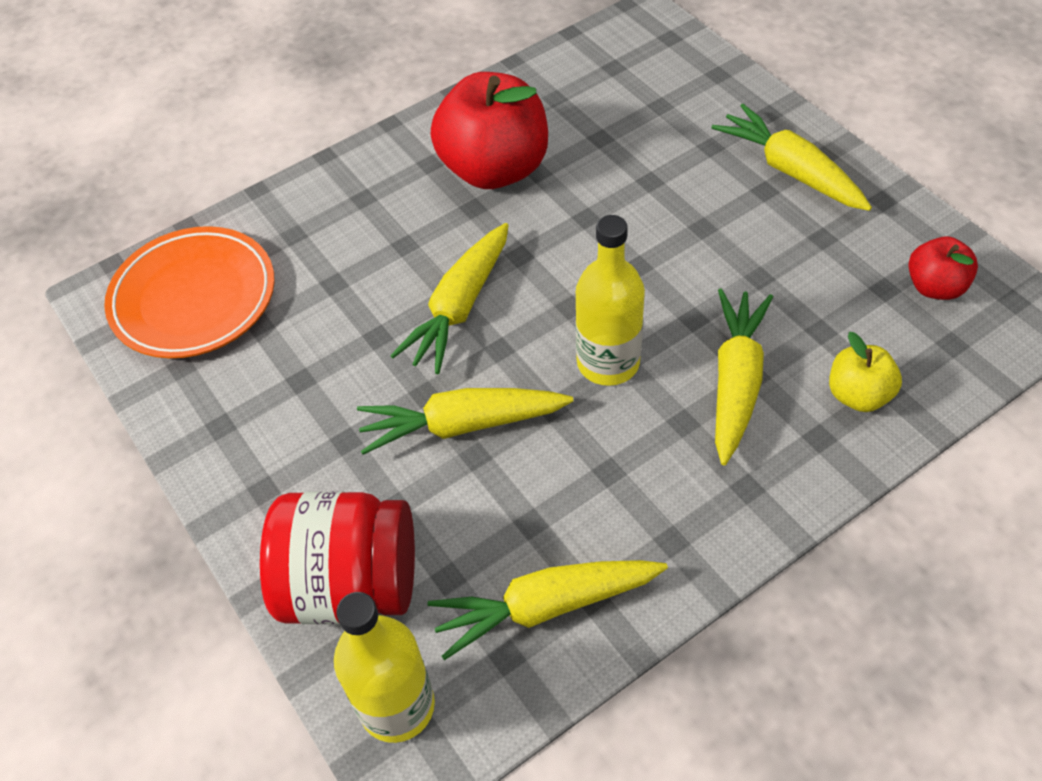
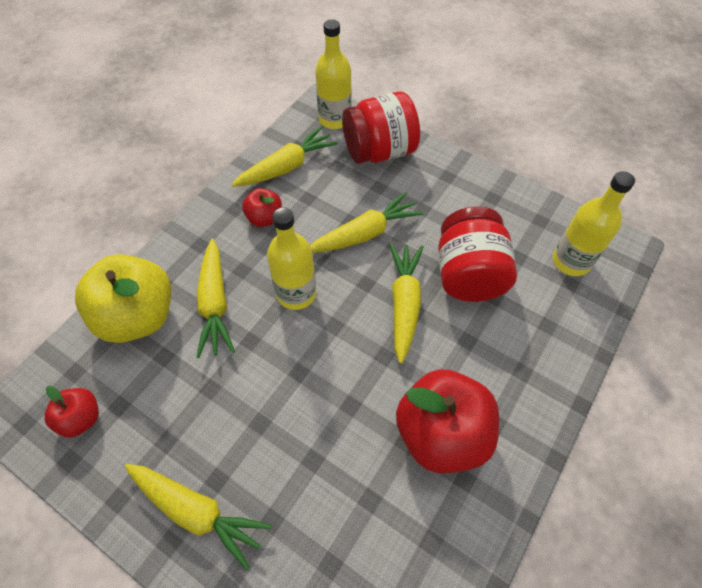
camera: 155 degrees right, 5 degrees up
(194, 298) = (571, 261): orange plate -> yellow bottle
(346, 320) = (468, 274): none -> red jar
(621, 504) = (265, 218): none -> red apple
(858, 395) = (138, 316): yellow apple -> yellow apple, size x1.99

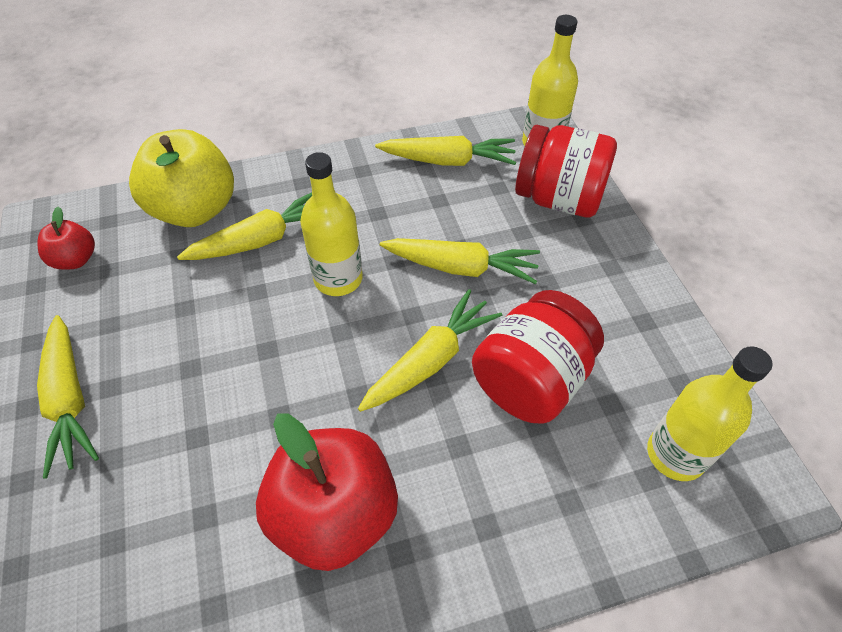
camera: 40 degrees right, 5 degrees down
(215, 303) = (262, 240): yellow carrot -> yellow carrot turned 150 degrees counterclockwise
(265, 218) = (380, 194): red apple -> none

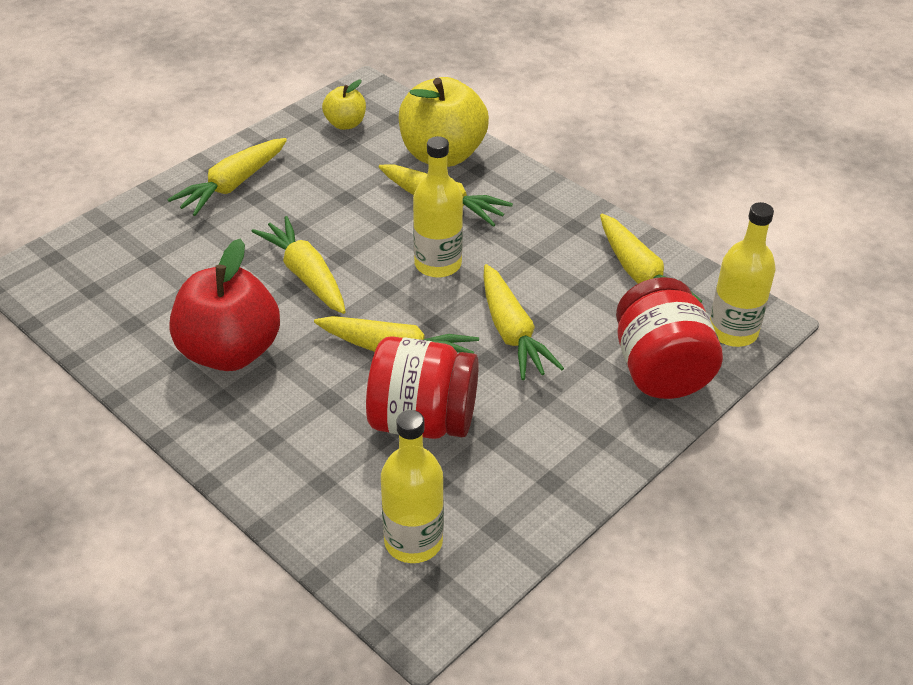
camera: 60 degrees right, 10 degrees down
(75, 259) = (345, 124): red apple -> yellow apple
(270, 390) = (306, 275): none -> yellow carrot

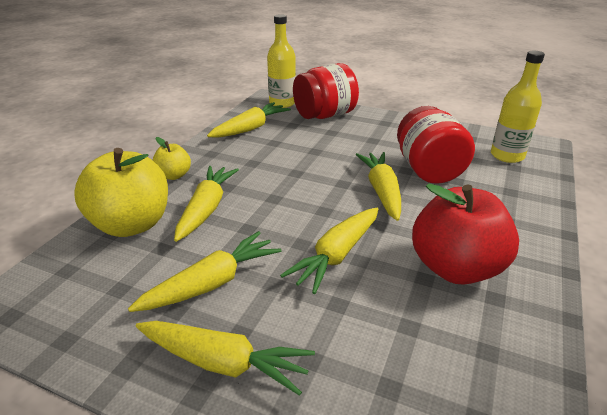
camera: 110 degrees left, 10 degrees down
(345, 124) = (77, 303): yellow apple -> yellow apple (174, 175)
(438, 264) = (282, 195): yellow bottle -> none
(512, 333) = (331, 156): yellow carrot -> yellow carrot (212, 283)

